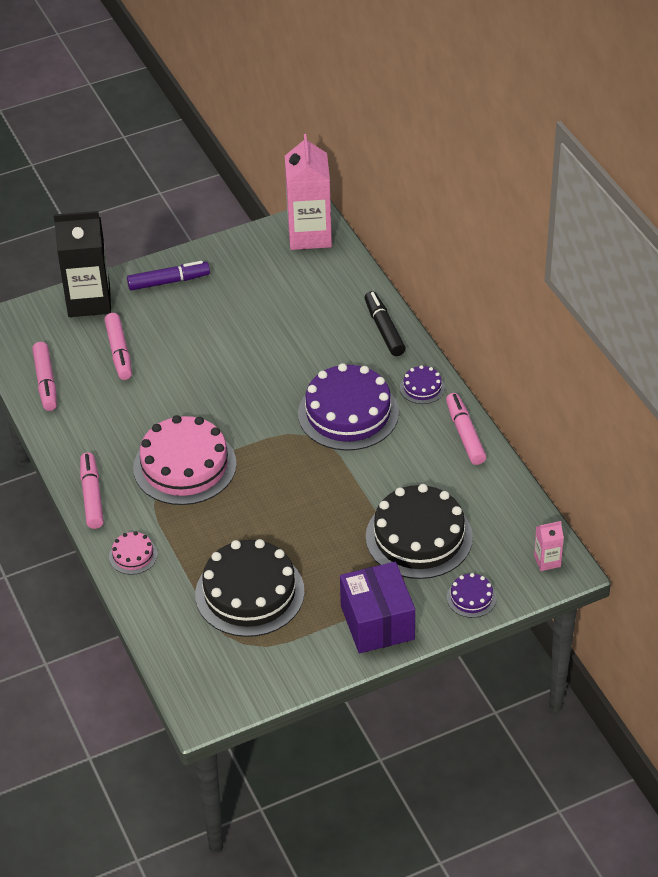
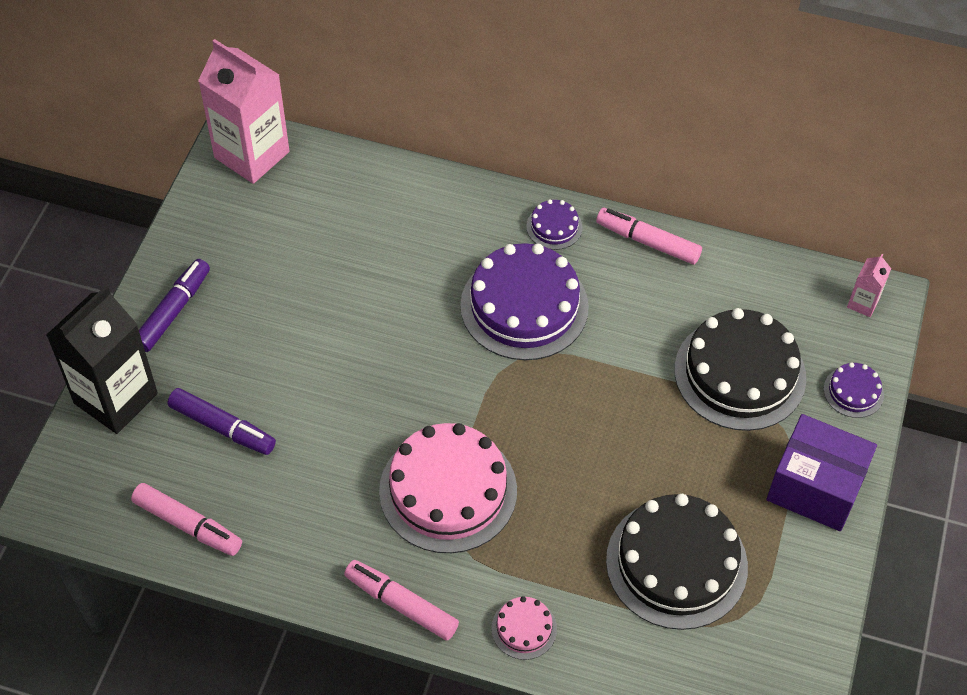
camera: 50 degrees left, 10 degrees up
(119, 352) = (222, 427): pink marker -> purple marker
(384, 329) = (446, 196): black marker -> none

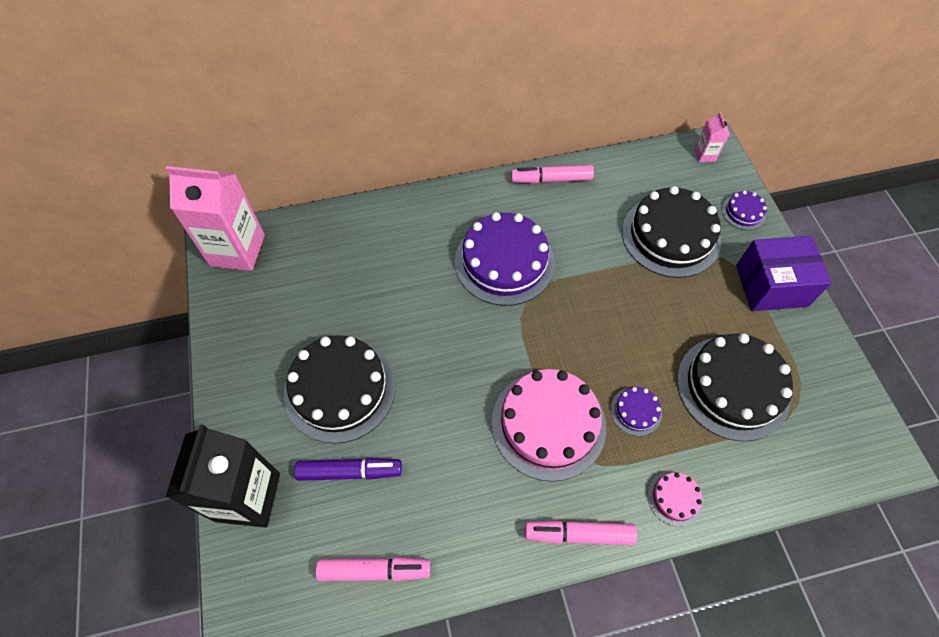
camera: 30 degrees left, 5 degrees up
(173, 311) = (251, 399): purple marker -> none
(264, 346) = (340, 389): none -> black cake
(554, 227) = (485, 199): purple cake -> purple cake (636, 411)

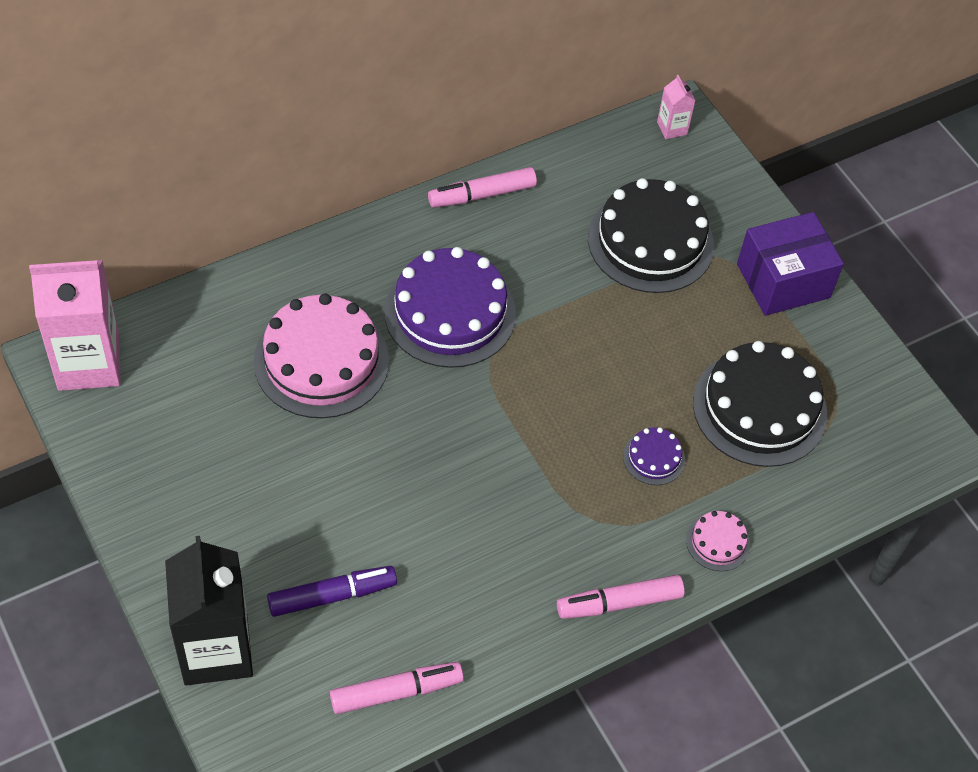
camera: 20 degrees left, 5 degrees down
(340, 389) = (288, 506): black cake -> none
(548, 424) = (555, 493): pink cake -> pink cake (321, 361)
(743, 212) = (734, 195): purple cake -> none

